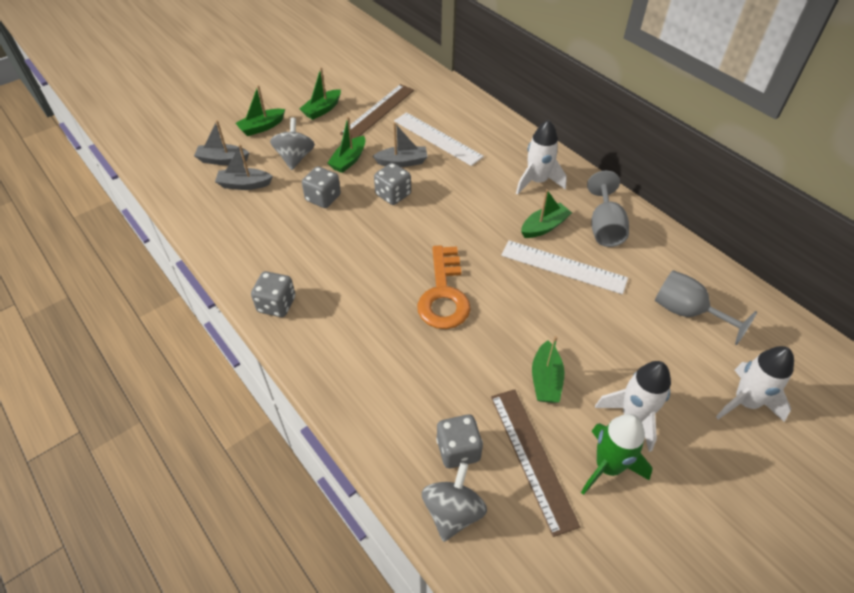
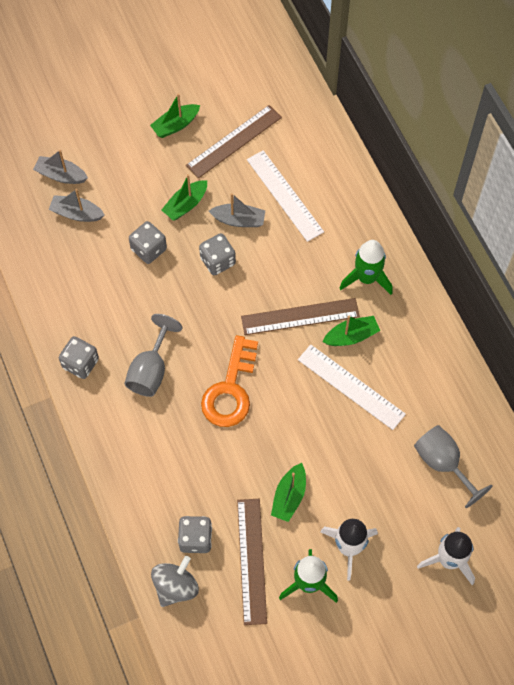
camera: 15 degrees right, 15 degrees up
(262, 127) = (108, 137): green boat -> none
(295, 158) = (133, 189): grey spinning top -> none
(488, 221) = (300, 316): none -> brown ruler
(537, 181) = (366, 278): white rocket -> green rocket
(604, 227) = (410, 351): grey goblet -> grey goblet (151, 370)

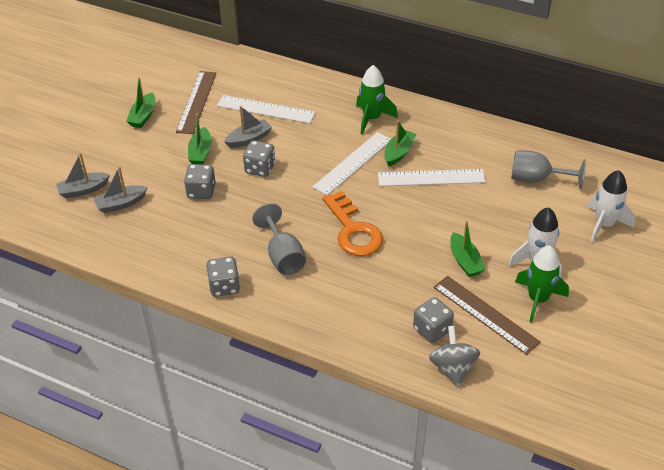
camera: 40 degrees left, 20 degrees down
(300, 316) = (352, 163): brown ruler -> white ruler

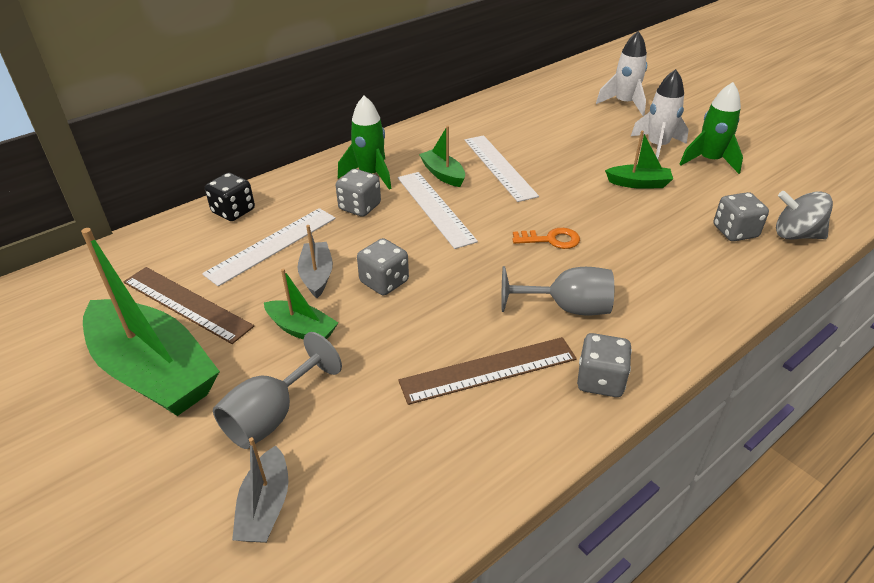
camera: 65 degrees left, 5 degrees down
(121, 204) = (343, 458): grey boat -> none
(143, 116) = (154, 372): green boat -> green boat, size x2.09
(201, 191) = (386, 351): grey dice -> grey dice (360, 207)
(288, 79) = (233, 211): none -> black dice
(353, 230) = (551, 240): orange key -> orange key, size x0.56
(431, 178) = (499, 167): white ruler -> white ruler turned 45 degrees counterclockwise
(485, 314) = (721, 194): brown ruler -> brown ruler (488, 370)
(536, 179) = (543, 115): grey goblet -> grey goblet (272, 415)

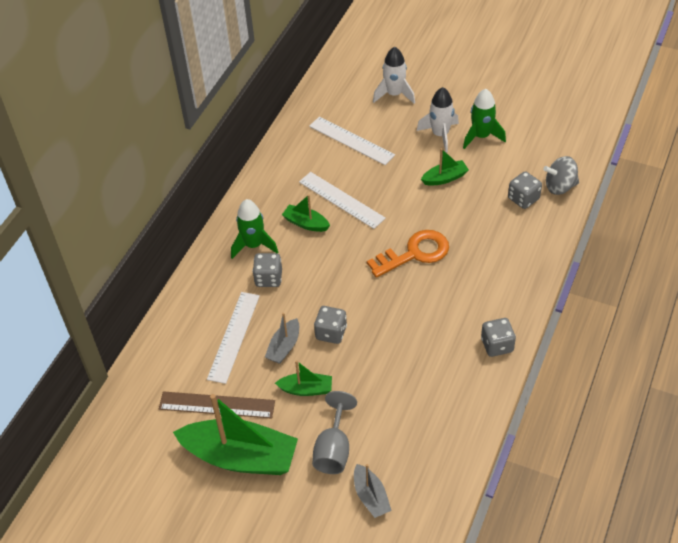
camera: 25 degrees left, 10 degrees up
(233, 211) = (180, 320): black dice -> none
(317, 275) = (284, 347): grey boat -> grey boat turned 120 degrees counterclockwise
(435, 208) = (321, 258): white ruler -> white ruler (351, 140)
(488, 370) = (433, 366): brown ruler -> none
(551, 240) = (414, 253): orange key -> orange key, size x1.77
(567, 308) = (453, 303): grey goblet -> none

